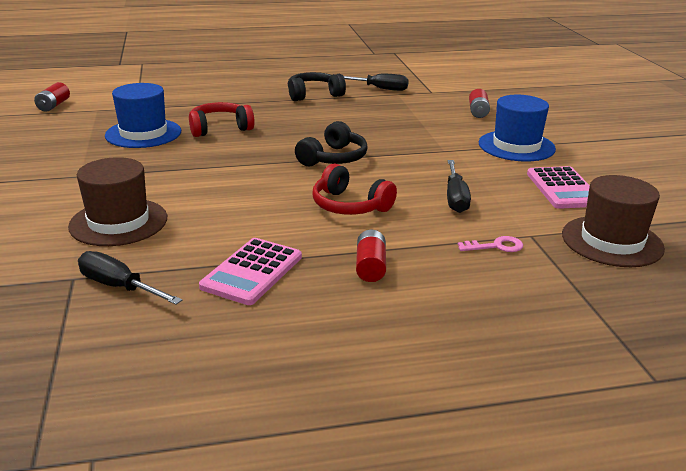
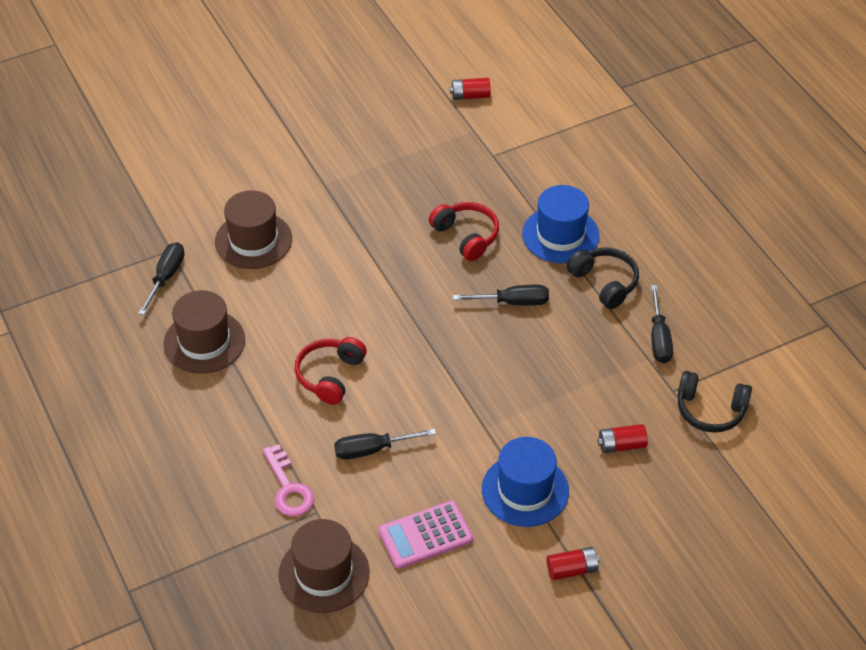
camera: 75 degrees right, 20 degrees up
(143, 133) = (429, 186): blue hat -> blue hat (560, 235)
(252, 272) = (204, 342): pink calculator -> brown hat
(311, 123) = (512, 302): none -> black screwdriver
(333, 158) = (428, 342): black headphones -> black headphones (710, 410)
(370, 267) = (231, 410): red battery -> red battery (572, 570)
(496, 246) = (288, 488): pink key -> pink key, size x1.54

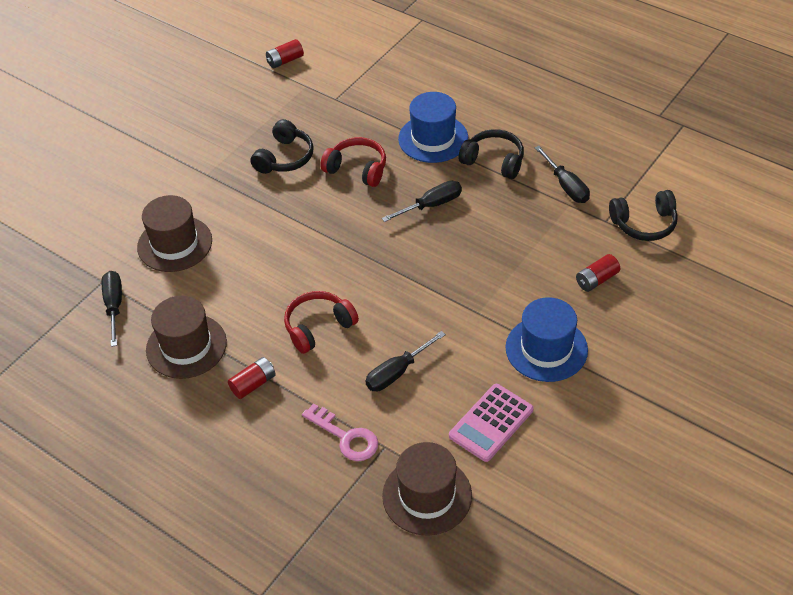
camera: 25 degrees left, 0 degrees up
(330, 375) = (318, 327): red headphones -> red headphones turned 60 degrees clockwise
(406, 196) = (285, 157): none -> black headphones
(572, 570) = (629, 395): red battery -> red battery (253, 384)

